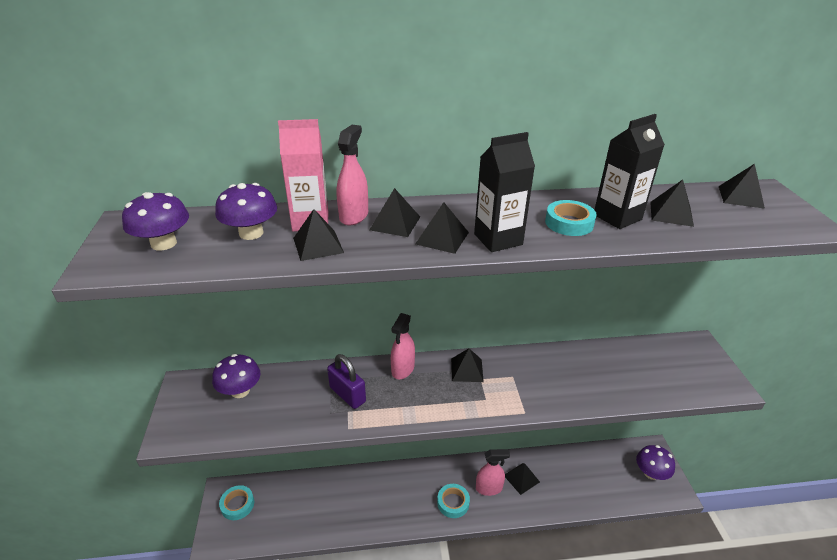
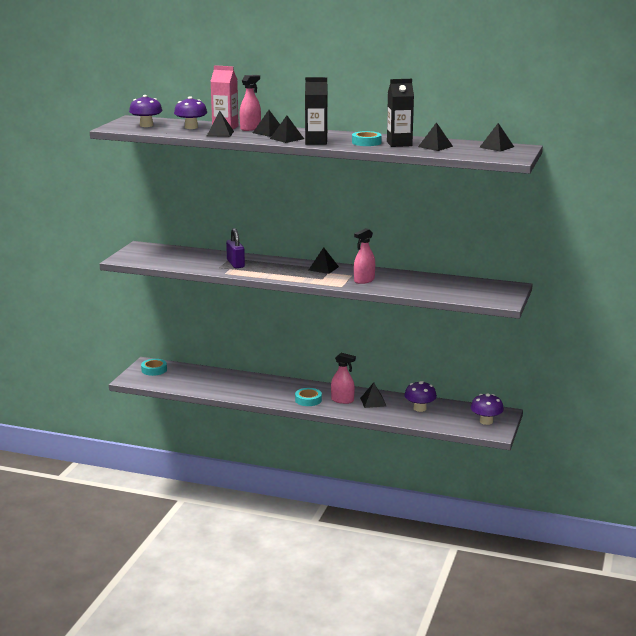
camera: 25 degrees right, 15 degrees down
(240, 391) = (172, 253): purple mushroom -> purple mushroom (420, 408)
(403, 369) = (281, 261): pink spray bottle -> pink spray bottle (364, 280)

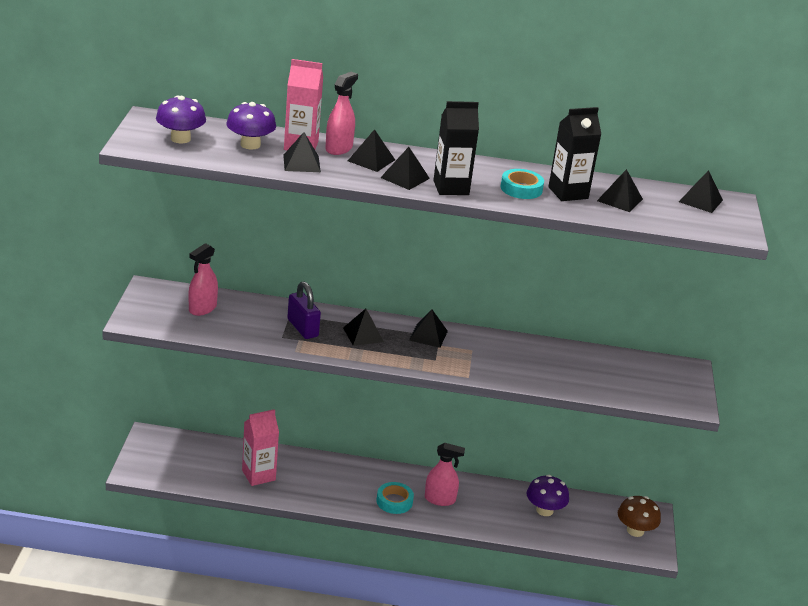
camera: 15 degrees left, 10 degrees up
(154, 370) = (163, 450): turquoise tape -> none
(215, 384) = (258, 475): none -> pink carton
(364, 280) = (493, 362): pink spray bottle -> pink spray bottle (202, 308)
(373, 402) = (481, 500): black pyramid -> black pyramid (363, 334)
(486, 421) = (635, 530): purple mushroom -> brown mushroom

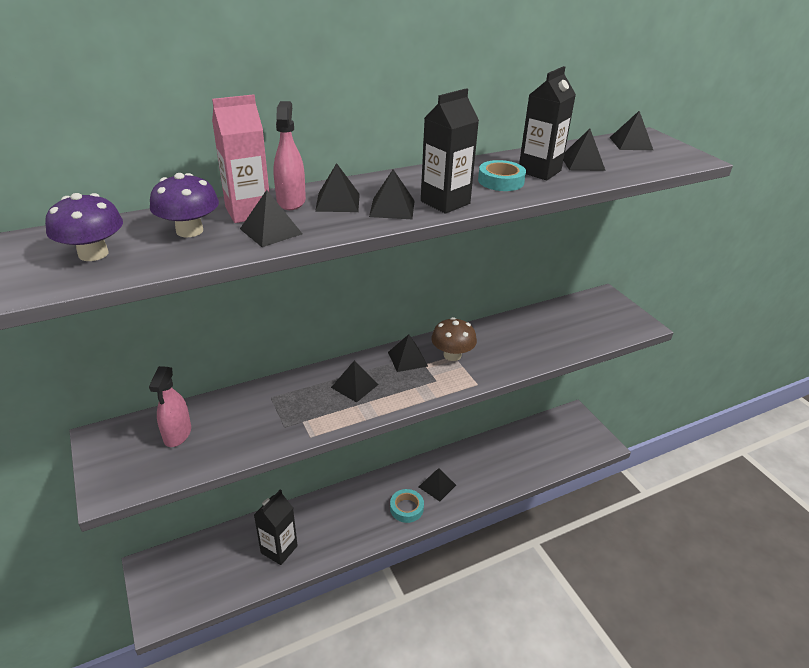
camera: 30 degrees left, 5 degrees up
(258, 475) = (279, 549): pink carton -> black carton
(302, 328) = (295, 406): purple padlock -> none
(440, 499) = (437, 486): pink spray bottle -> black pyramid
(544, 510) = (512, 452): purple mushroom -> none
(635, 530) = (579, 434): brown mushroom -> brown mushroom (452, 355)

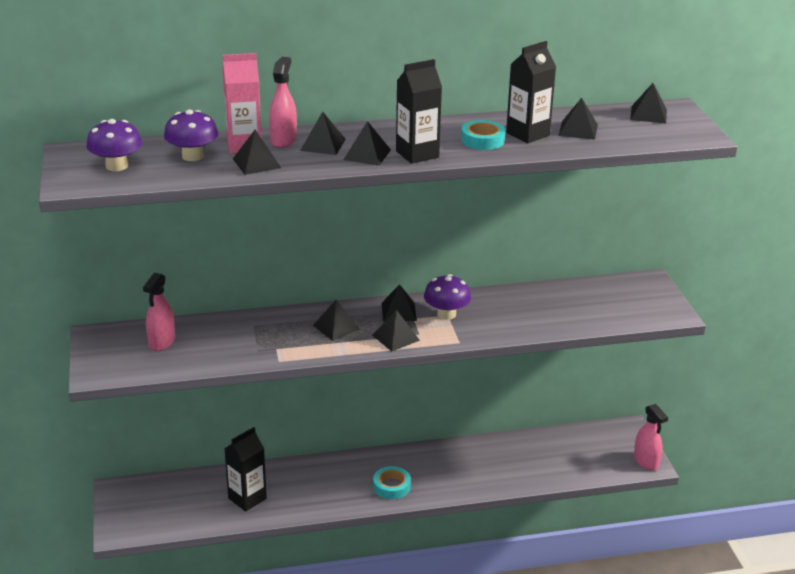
camera: 15 degrees right, 5 degrees down
(437, 486) = (433, 472): black pyramid -> black pyramid (395, 337)
(452, 355) = (446, 314): brown mushroom -> purple mushroom
(601, 442) = (646, 462): none -> pink spray bottle

